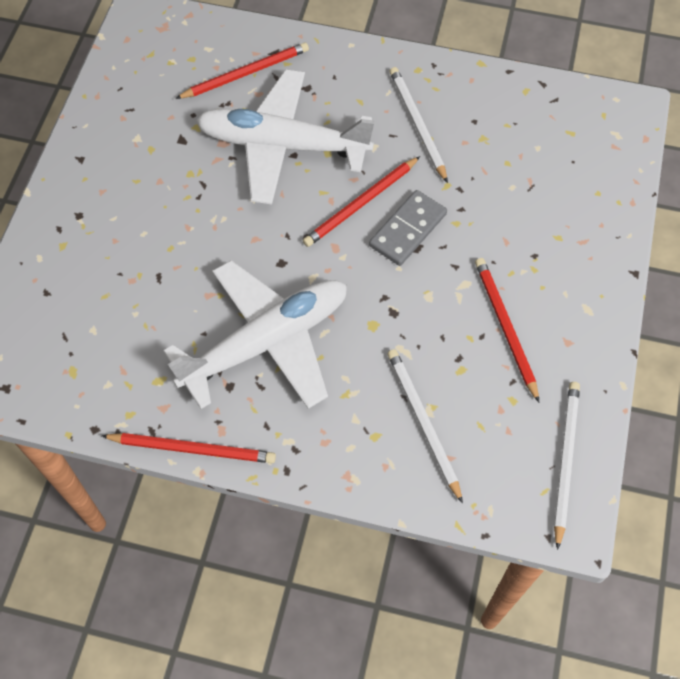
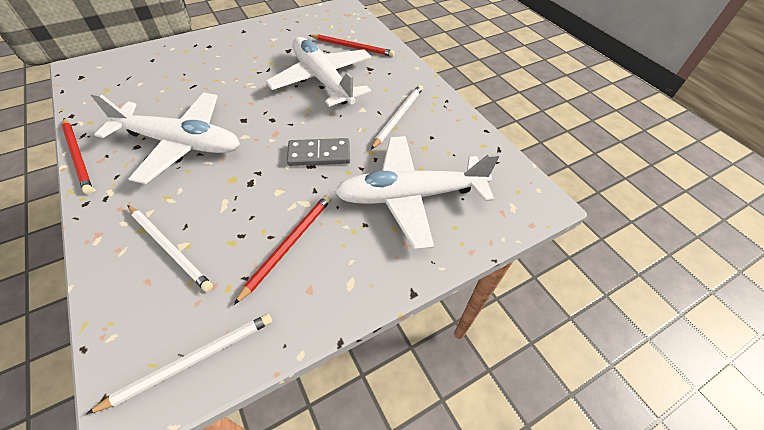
camera: 45 degrees right, 10 degrees down
(361, 204) = (316, 126): red pencil -> none
(423, 422) = (169, 248): white pencil -> white pencil turned 105 degrees clockwise
(534, 197) = (410, 196): none -> white plane

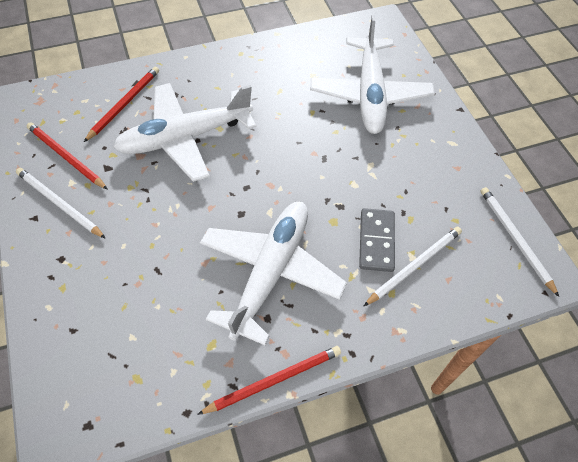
camera: 80 degrees left, 5 degrees up
(289, 245) = (415, 178): red pencil -> red pencil (66, 157)
(319, 154) = (309, 150): grey domino -> grey domino (376, 241)
(398, 117) = (265, 85): white pencil -> white pencil (59, 204)

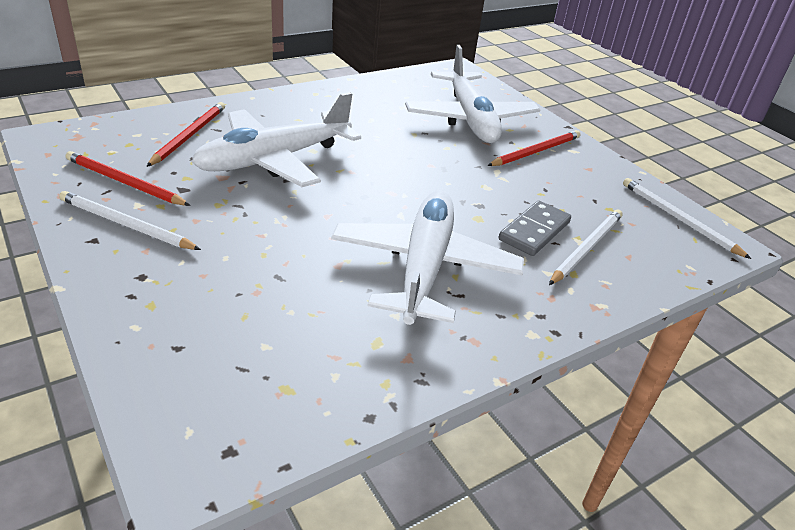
camera: 15 degrees left, 20 degrees down
(274, 380) = (472, 369): red pencil -> red pencil (536, 151)
(376, 241) = (534, 231): grey domino -> grey domino turned 45 degrees clockwise

